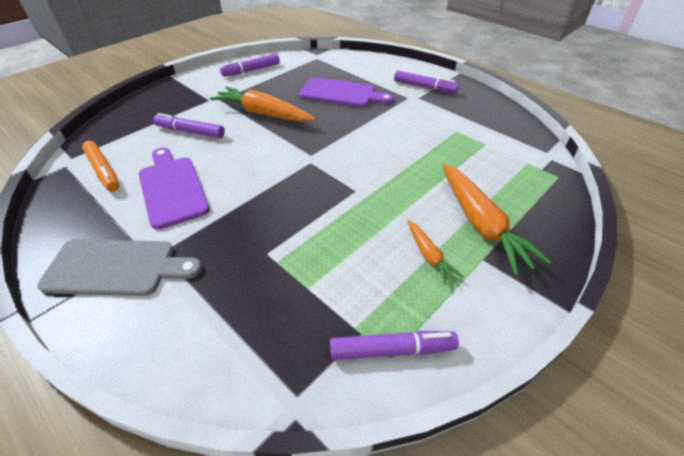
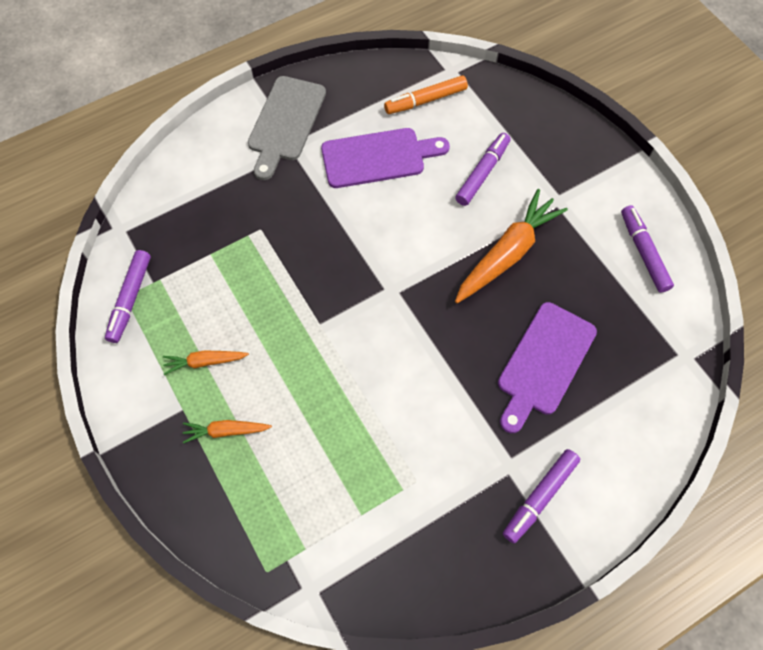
camera: 105 degrees right, 20 degrees up
(480, 223) = (226, 431): orange carrot -> orange carrot, size x0.51

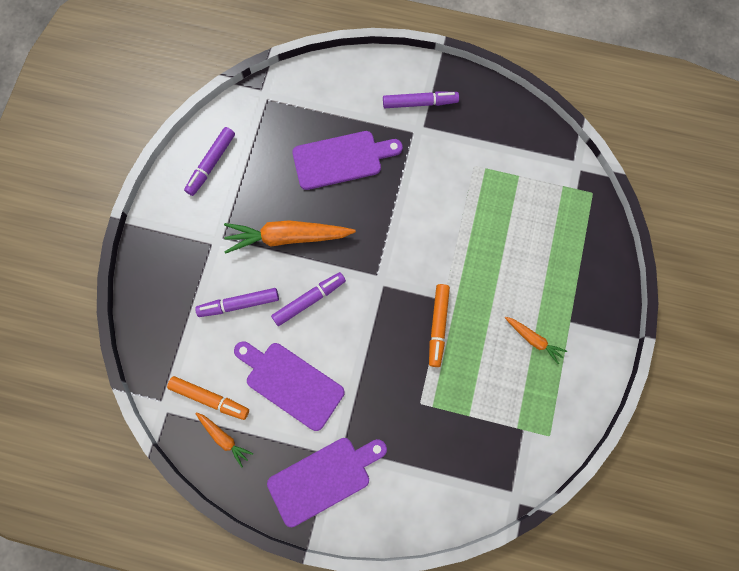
camera: 135 degrees left, 10 degrees up
(130, 299) = (547, 430): purple marker -> purple marker (309, 300)
(226, 431) = (554, 285): orange carrot -> orange carrot (224, 438)
(285, 123) = (323, 478): grey cutting board -> purple cutting board
(303, 298) = (438, 326): none -> orange marker

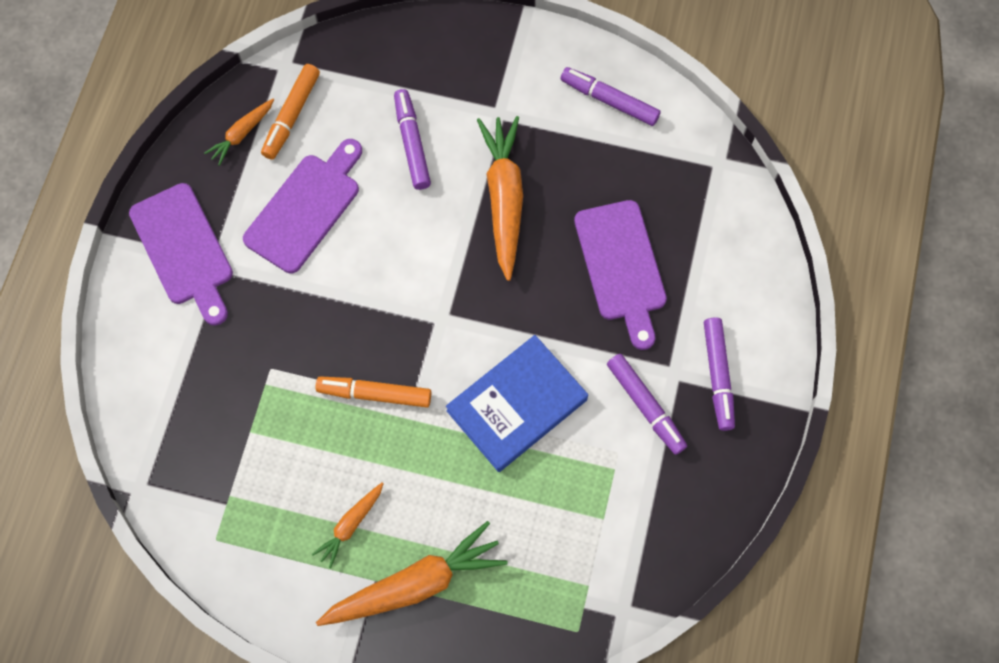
camera: 90 degrees right, 5 degrees down
(309, 300) = (415, 228): purple marker -> purple marker (645, 406)
(443, 229) = (516, 405): none -> blue book
(570, 295) = (415, 584): none -> orange carrot

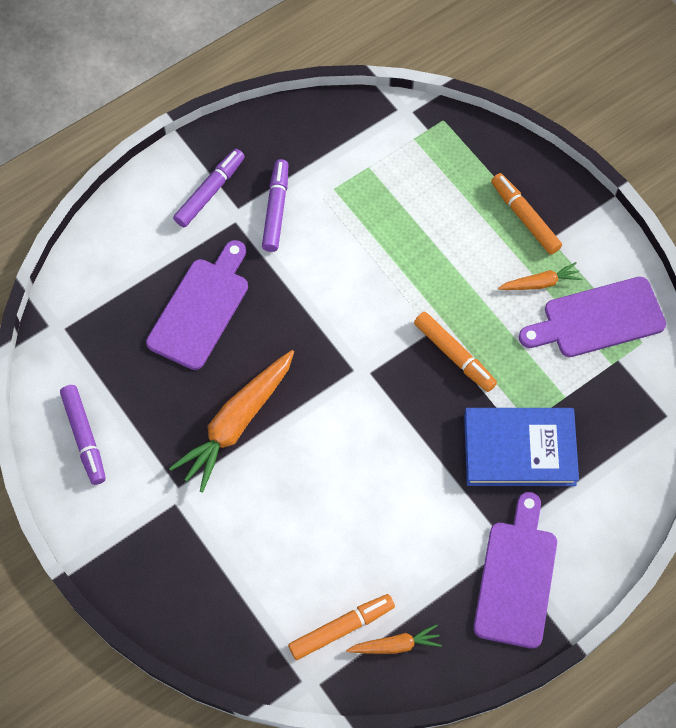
camera: 140 degrees left, 5 degrees down
(306, 208) = (393, 536): purple cutting board -> purple cutting board (597, 319)
(412, 143) = (266, 524): purple marker -> none
(415, 584) = (525, 218): orange carrot -> orange marker
(516, 405) = (361, 274): blue book -> blue book (519, 449)

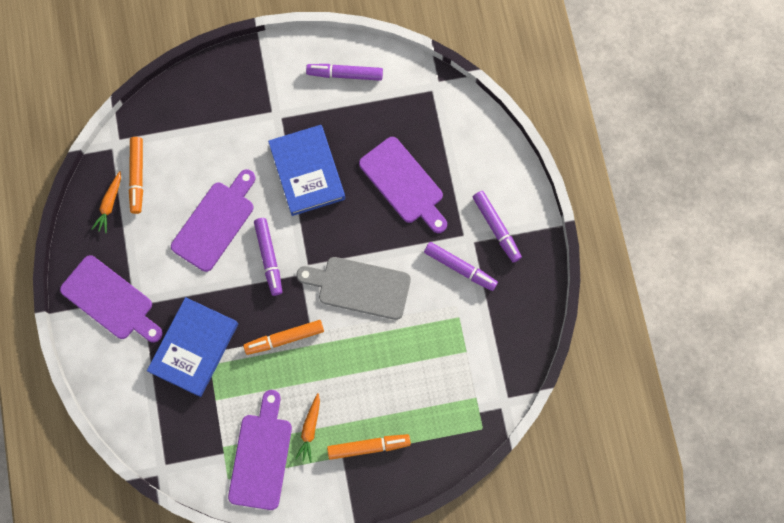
camera: 115 degrees right, 10 degrees up
(237, 423) = (307, 172): orange carrot -> blue book
(352, 303) = (359, 287): none -> grey cutting board
(354, 500) = (215, 222): none -> purple cutting board
(367, 417) = (269, 257): none -> purple marker

